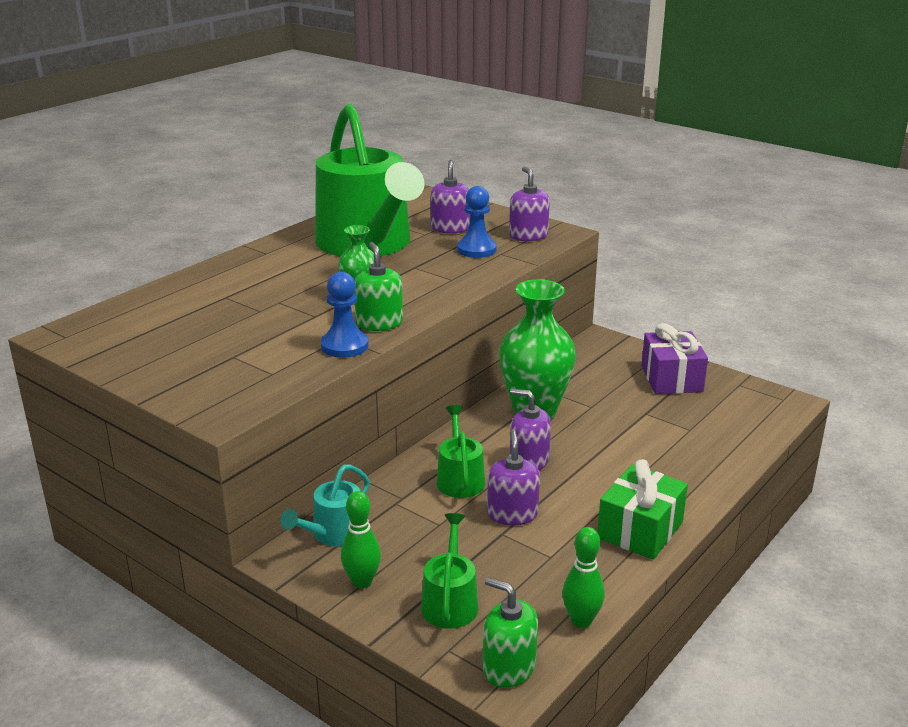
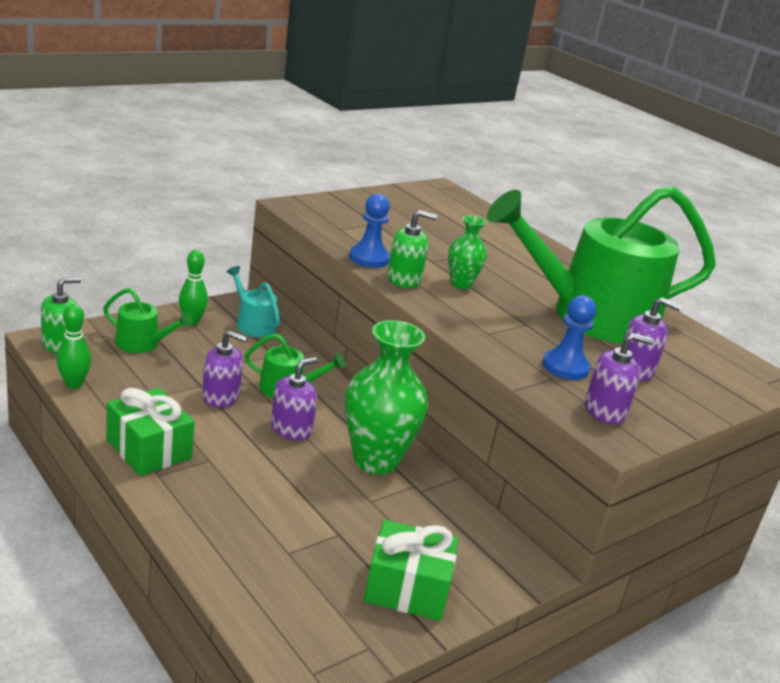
camera: 100 degrees right, 0 degrees up
(671, 379) = (407, 589): purple gift -> green gift

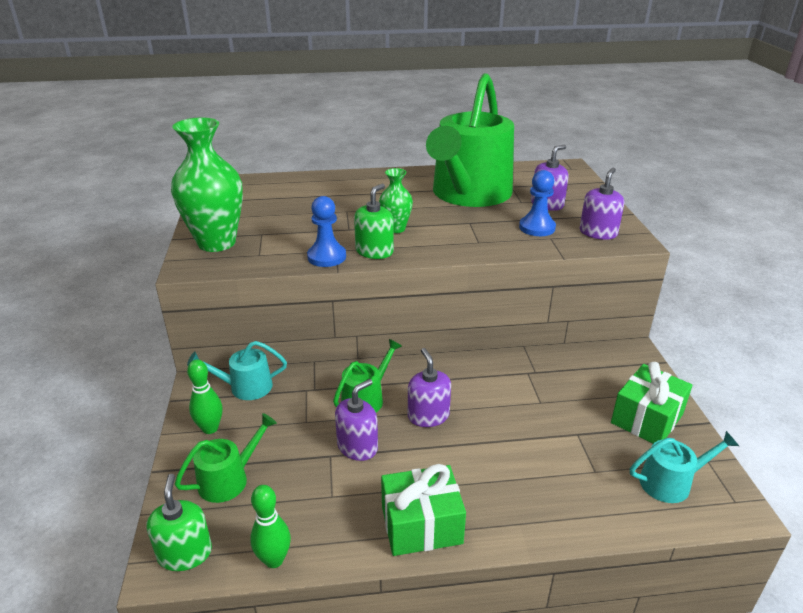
camera: 55 degrees left, 5 degrees up
(309, 614) = (670, 482): none -> turquoise watering can
(375, 460) = (490, 381): green vase -> green vase (216, 243)

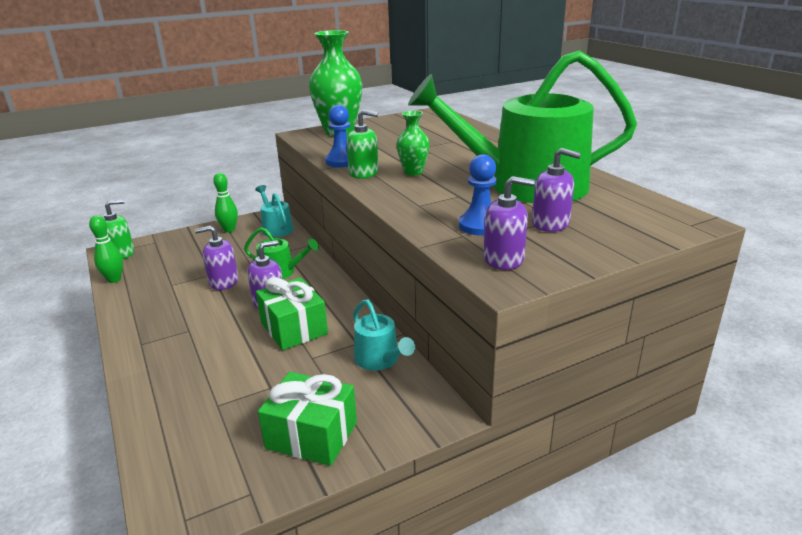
camera: 70 degrees right, 5 degrees down
(228, 479) = (182, 248): green watering can -> none
(357, 446) = (223, 282): purple soap dispenser -> purple soap dispenser turned 150 degrees clockwise
(421, 525) = (144, 324): green gift -> green gift (294, 328)
(670, 482) = (208, 461): turquoise watering can -> turquoise watering can (379, 359)

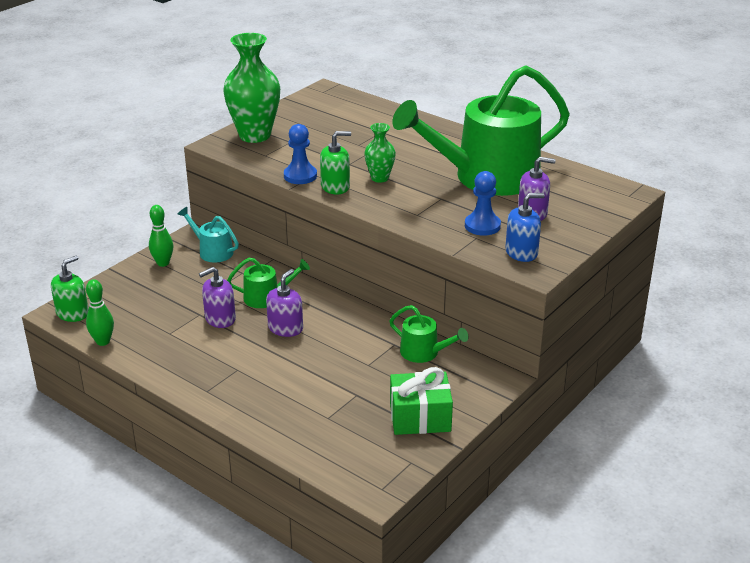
camera: 25 degrees left, 5 degrees up
(294, 328) = (330, 345): green gift -> none
(379, 359) = (423, 352): turquoise watering can -> green watering can
(504, 259) = (521, 252): purple soap dispenser -> blue soap dispenser

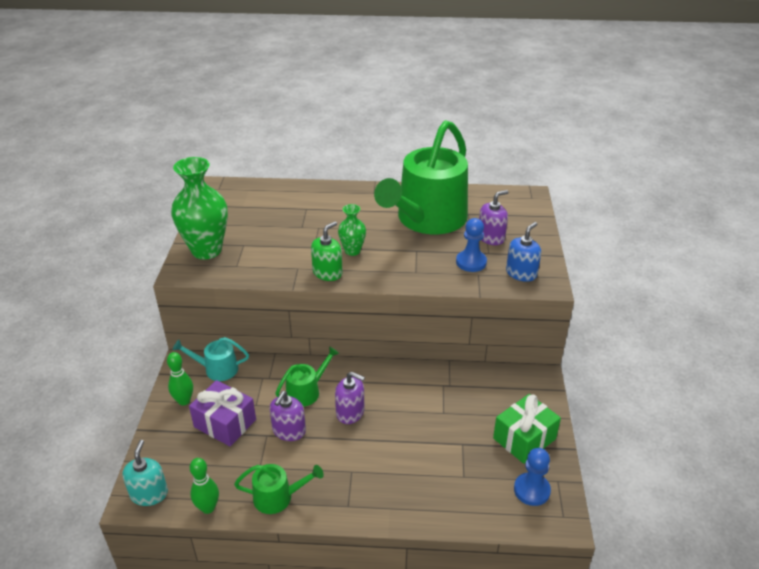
camera: 35 degrees left, 5 degrees up
(72, 313) = (149, 494): green soap dispenser -> turquoise soap dispenser
(177, 292) = (225, 423): none -> purple gift
(285, 328) = (350, 412): purple soap dispenser -> purple soap dispenser turned 120 degrees clockwise
(300, 176) = (288, 274): blue pawn -> blue pawn (531, 490)
(423, 352) = (470, 381): green watering can -> green watering can (277, 497)

